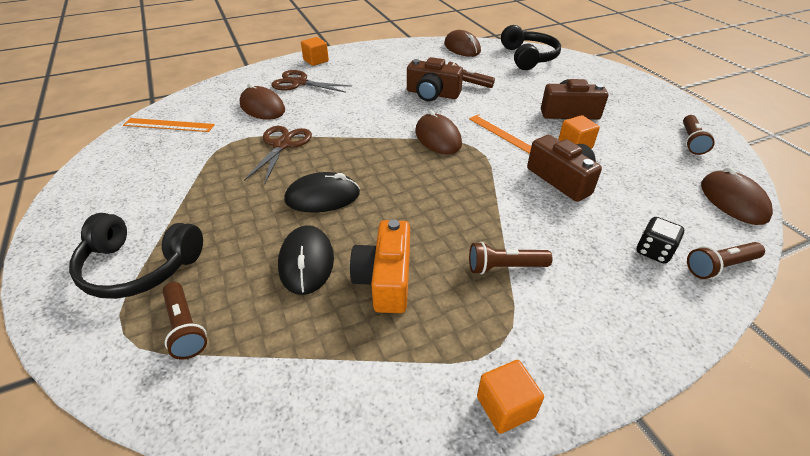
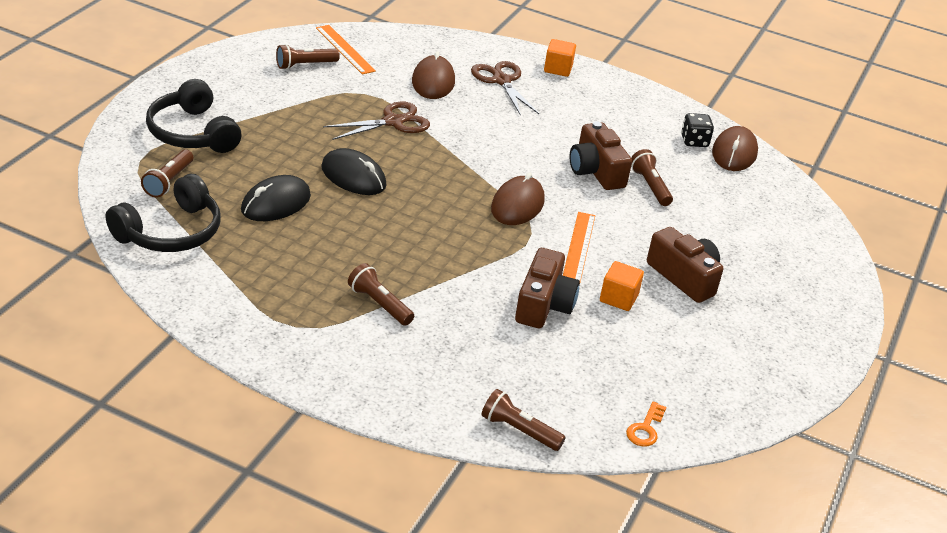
camera: 45 degrees right, 5 degrees down
(385, 279) = (300, 248): orange camera -> none
(505, 406) = (246, 344): orange cube -> none
(528, 57) = (783, 211): black headphones -> black headphones (170, 232)
(653, 251) = (495, 386): black dice -> black dice (694, 141)
(691, 141) = (738, 383): brown flashlight -> brown flashlight (305, 65)
(733, 201) = (645, 429): brown mouse -> orange key

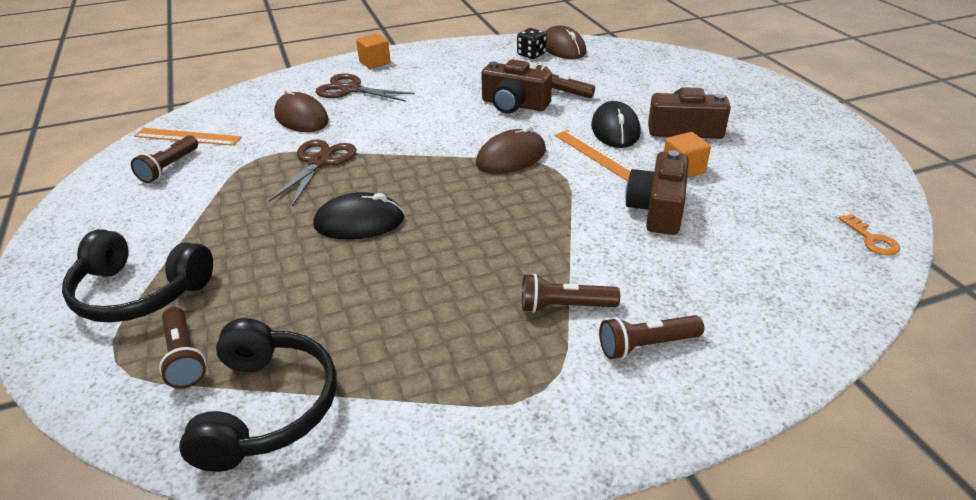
camera: 40 degrees left, 0 degrees up
(276, 203) = (330, 294): black mouse -> black mouse (615, 130)
(517, 205) = (511, 157): brown mouse -> brown mouse turned 75 degrees clockwise
(519, 430) = (833, 314): brown flashlight -> brown flashlight (646, 345)
(543, 305) = (657, 209): brown camera -> brown camera turned 135 degrees counterclockwise

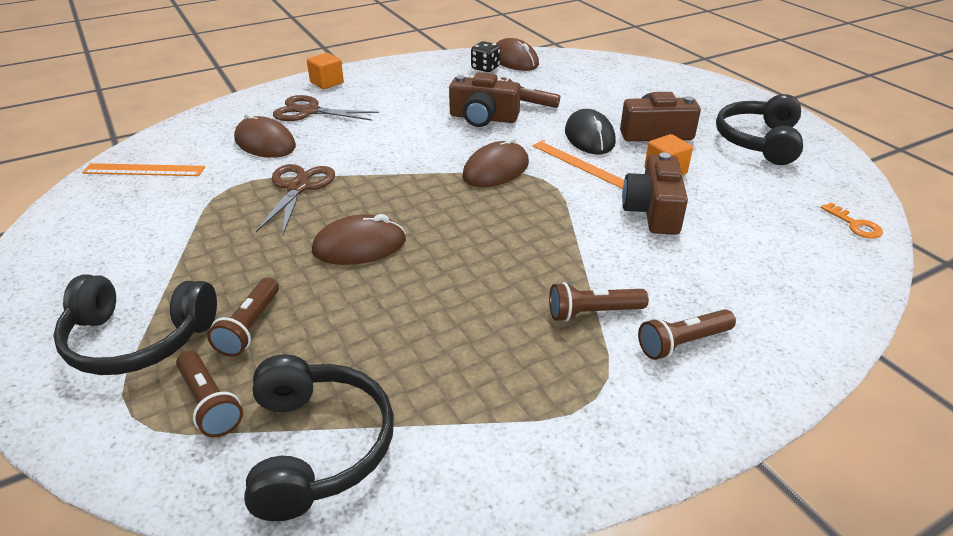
camera: 10 degrees left, 0 degrees up
(169, 167) = (132, 204): brown flashlight -> brown flashlight (250, 327)
(359, 222) = (359, 246): black mouse -> brown mouse
(793, 144) = (758, 141): none -> black headphones

